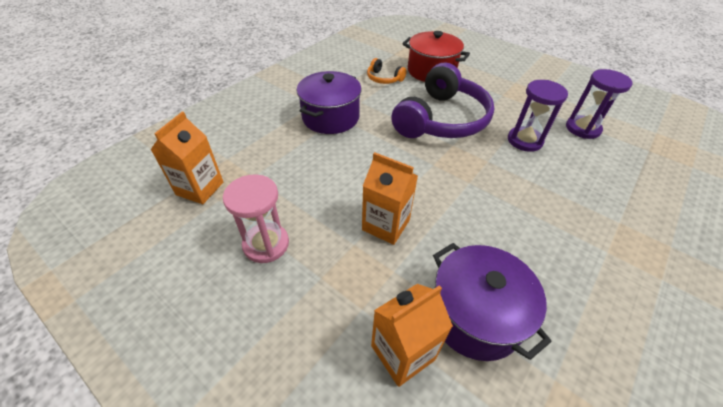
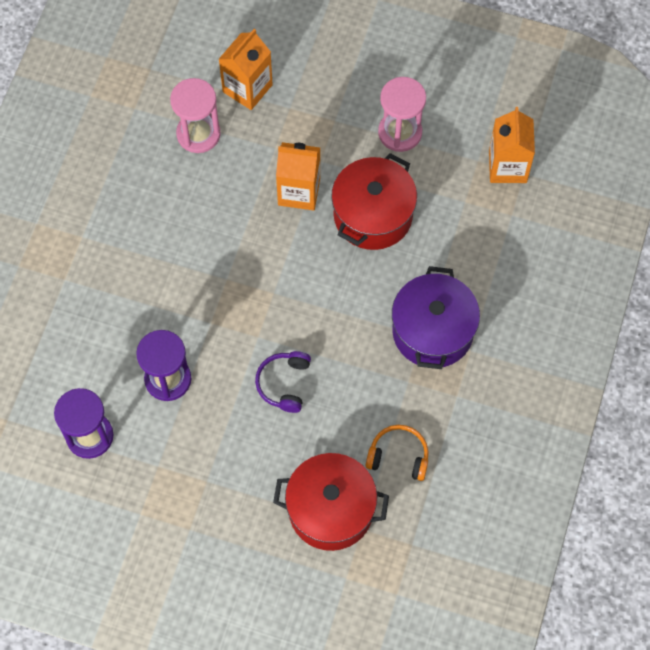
camera: 160 degrees right, 20 degrees up
(331, 189) = (373, 215): none -> red pot
(441, 119) = (284, 383): purple headphones -> purple headphones, size x0.43
(475, 315) = (198, 134): purple pot -> pink hourglass

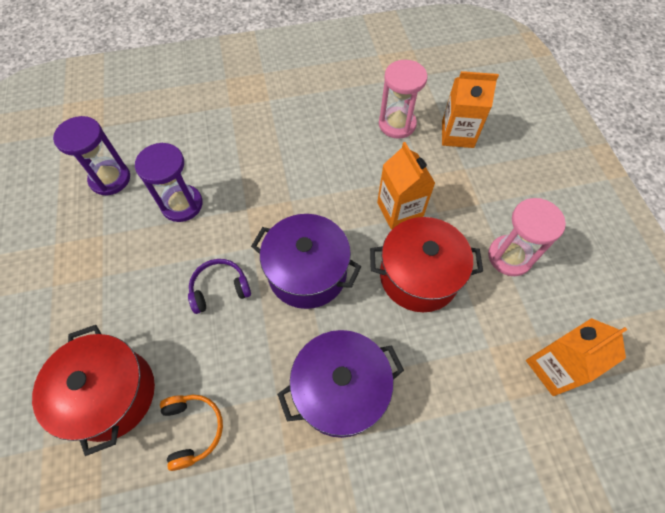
camera: 60 degrees right, 5 degrees down
(313, 303) = (307, 273): none -> purple pot

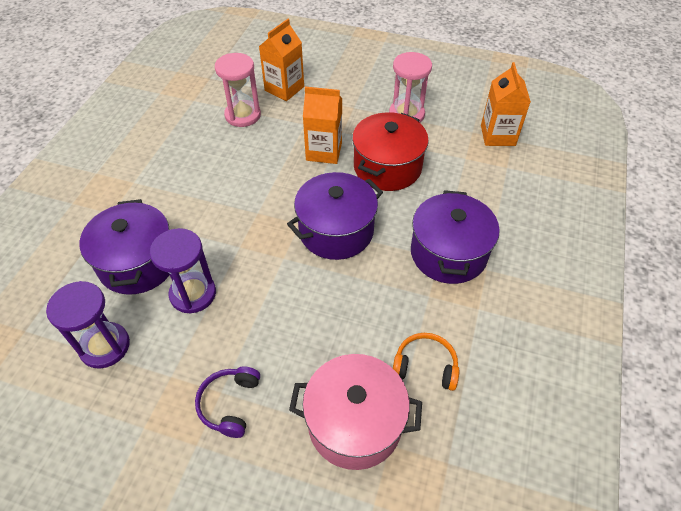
camera: 60 degrees left, 10 degrees down
(111, 394) = (354, 423): red pot -> pink pot
(192, 152) = (138, 263): none -> purple pot
(219, 289) = (307, 298): purple headphones -> purple headphones (230, 404)

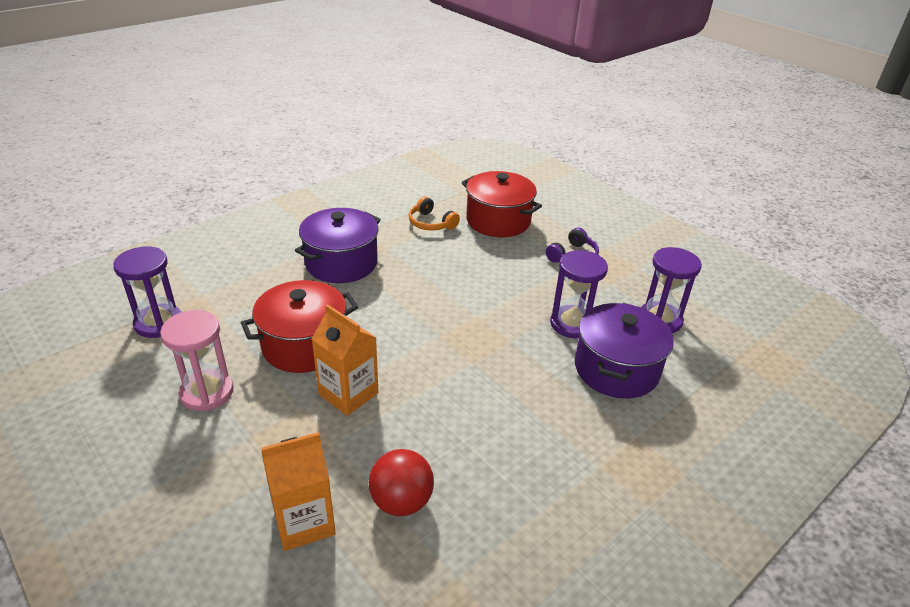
camera: 150 degrees left, 15 degrees down
(243, 115) = (401, 501): pink hourglass -> red ball
(336, 231) = (413, 315): purple pot -> none
(354, 423) = (498, 221): pink pot -> red pot
(498, 135) = (159, 323): orange carton -> purple hourglass

